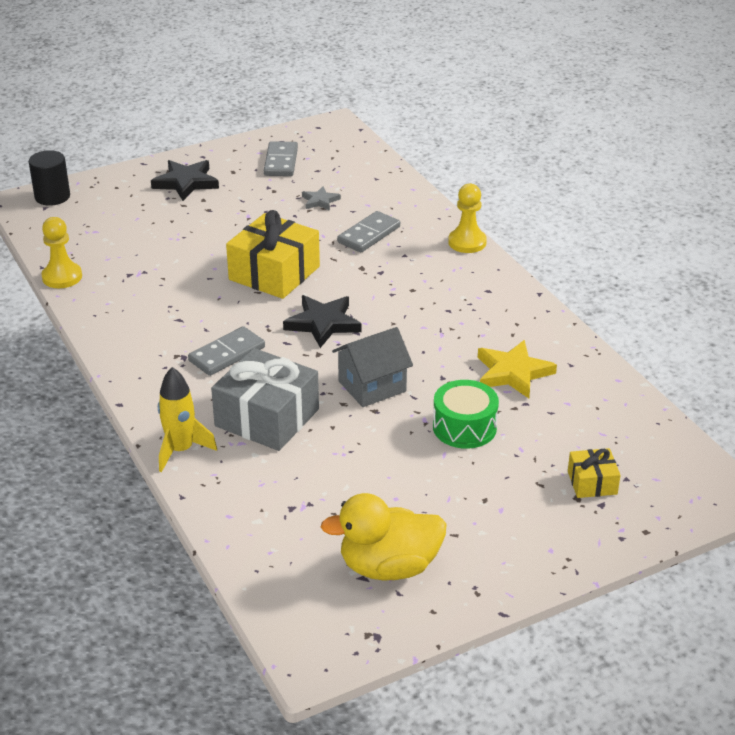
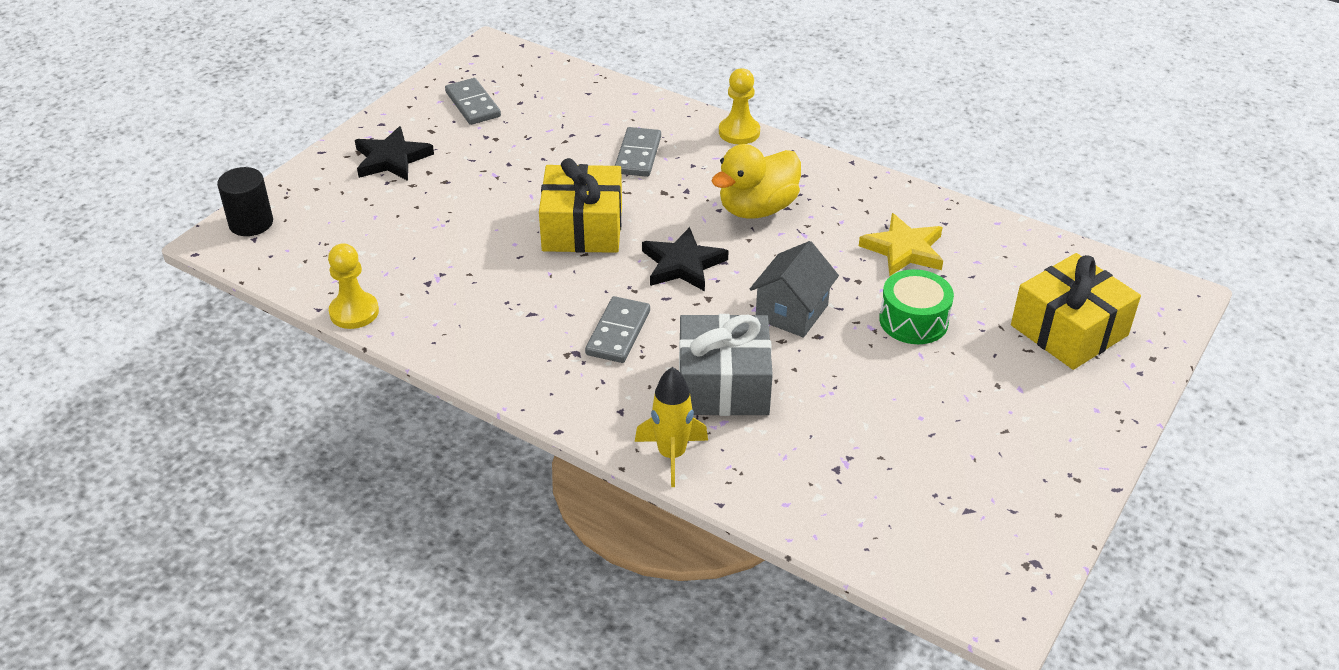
camera: 30 degrees left, 5 degrees up
(320, 201) = (555, 135): grey star -> none
(389, 567) = (980, 489): yellow duck -> yellow duck (757, 209)
(592, 482) = (1069, 330): yellow gift -> yellow gift, size x1.97

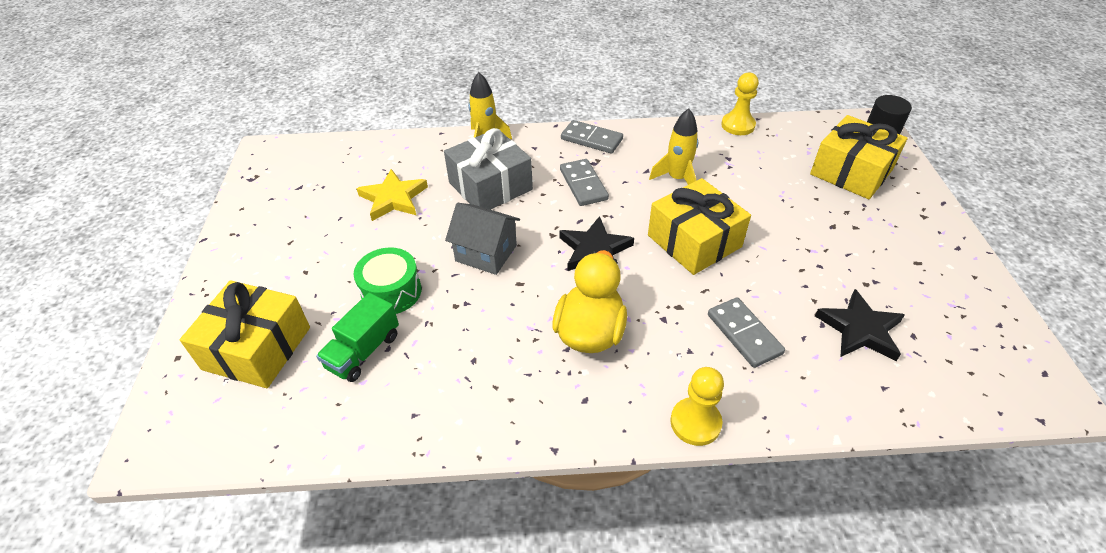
camera: 145 degrees right, 5 degrees up
(341, 210) = (851, 172): none -> yellow gift
(391, 159) = (894, 222): black star -> black star (860, 329)
(473, 104) = (939, 308): grey domino -> grey domino (591, 139)
(513, 289) = (677, 179): none -> yellow rocket
(791, 312) = (486, 253): grey house -> grey house turned 60 degrees counterclockwise
(904, 250) = (435, 358): yellow star -> yellow star (393, 198)
(966, 283) = (363, 351): none -> green truck

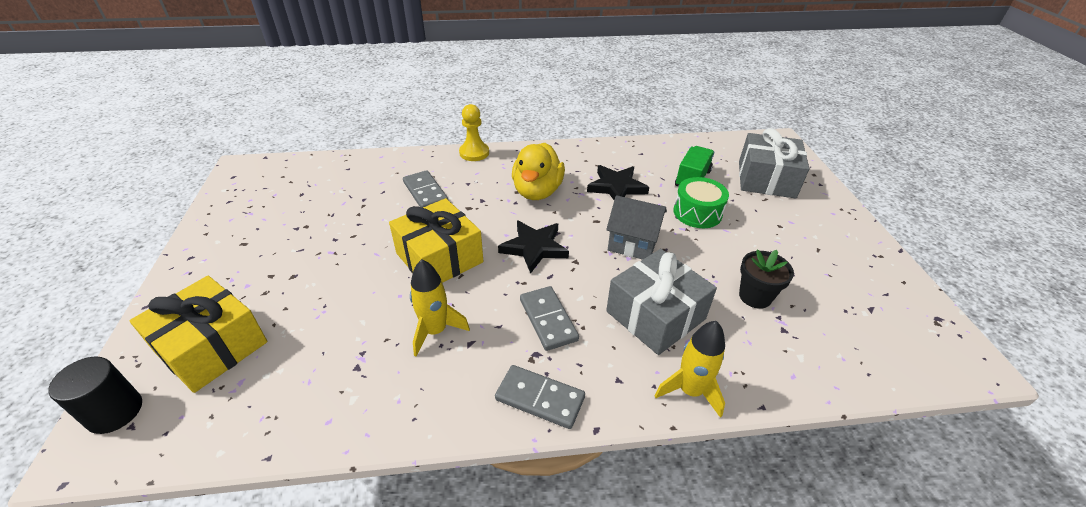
camera: 175 degrees right, 5 degrees down
(257, 348) = (766, 179): yellow gift -> grey gift
(393, 198) = (755, 296): yellow star -> black flower pot
(738, 125) = (310, 438): yellow pawn -> none
(860, 329) = (337, 196): black star -> black star (616, 187)

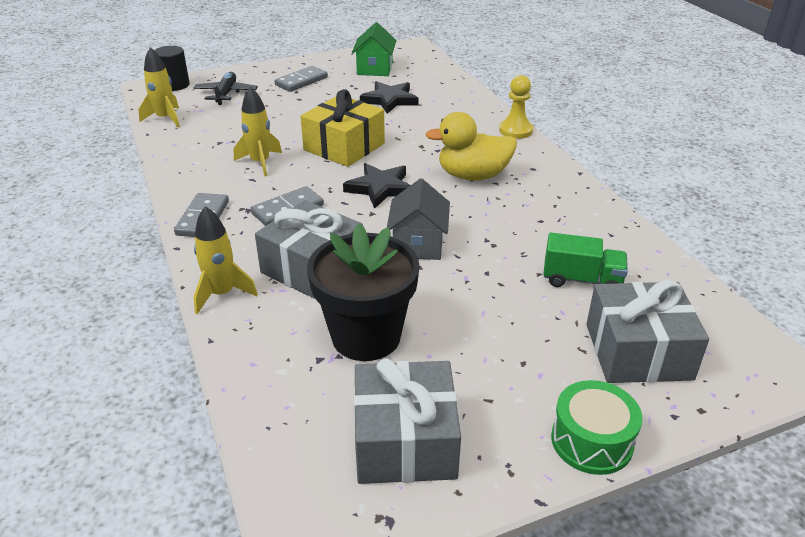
camera: 75 degrees right, 5 degrees down
(212, 347) = (226, 94): yellow gift -> black plane
(233, 430) = (165, 119): none -> yellow rocket
(271, 204) = (375, 69): none -> green house
(425, 192) = (431, 122): grey domino -> grey domino (301, 81)
(616, 187) = (518, 223): black star -> black star (389, 100)
(697, 213) = (505, 287): green drum -> green drum (591, 441)
(755, 296) = (366, 336): black flower pot -> black flower pot, size x1.81
(866, 297) = (405, 441): none -> grey gift

